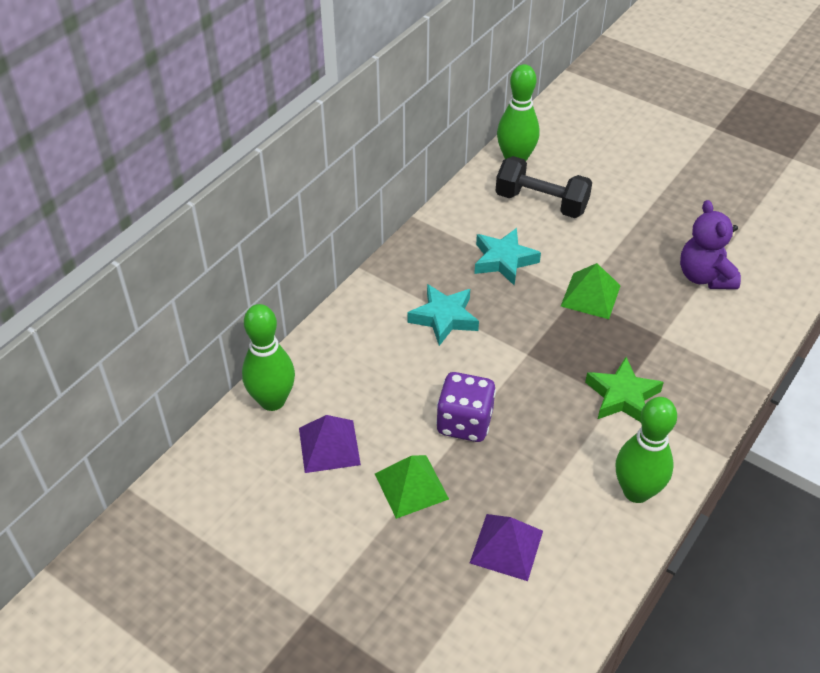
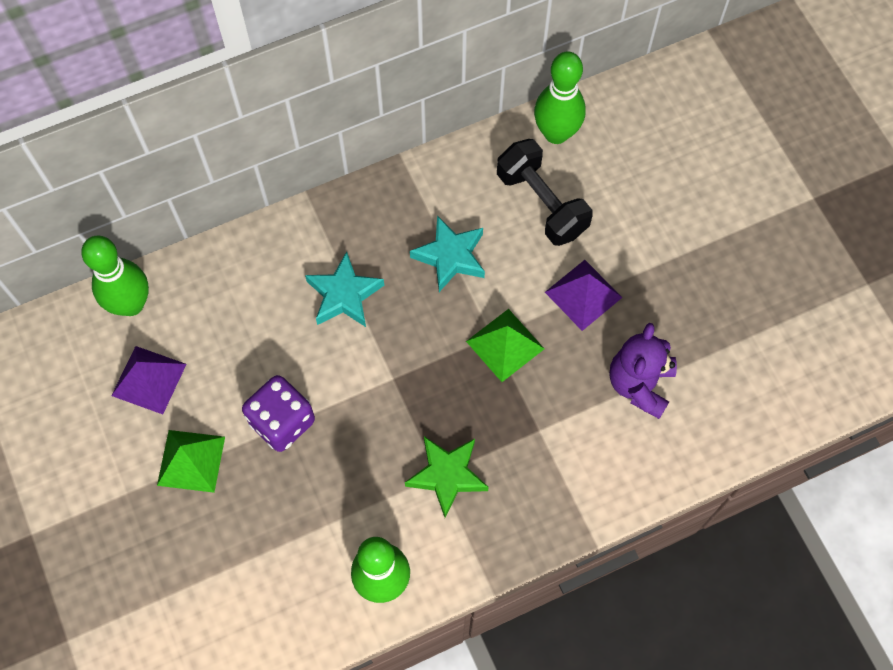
camera: 30 degrees right, 20 degrees up
(506, 546) = (229, 567): purple pyramid -> purple pyramid (583, 294)

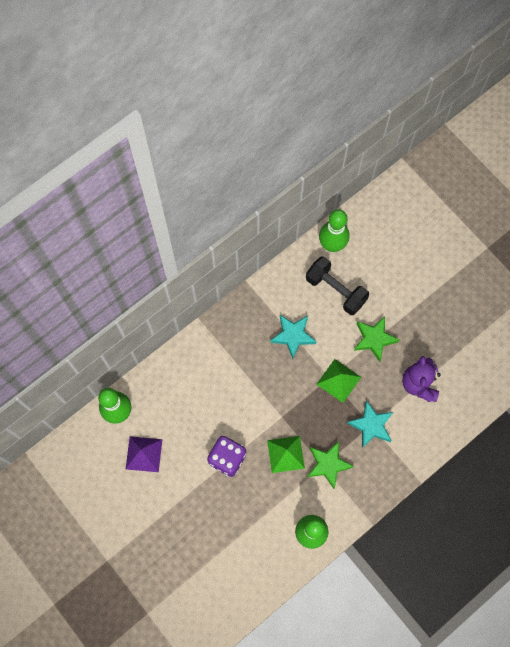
camera: 15 degrees left, 5 degrees up
(191, 460) = (183, 494): green pyramid -> green pyramid (285, 454)
(344, 295) = (239, 375): turquoise star -> turquoise star (371, 425)
(583, 294) = (374, 339): purple pyramid -> green star

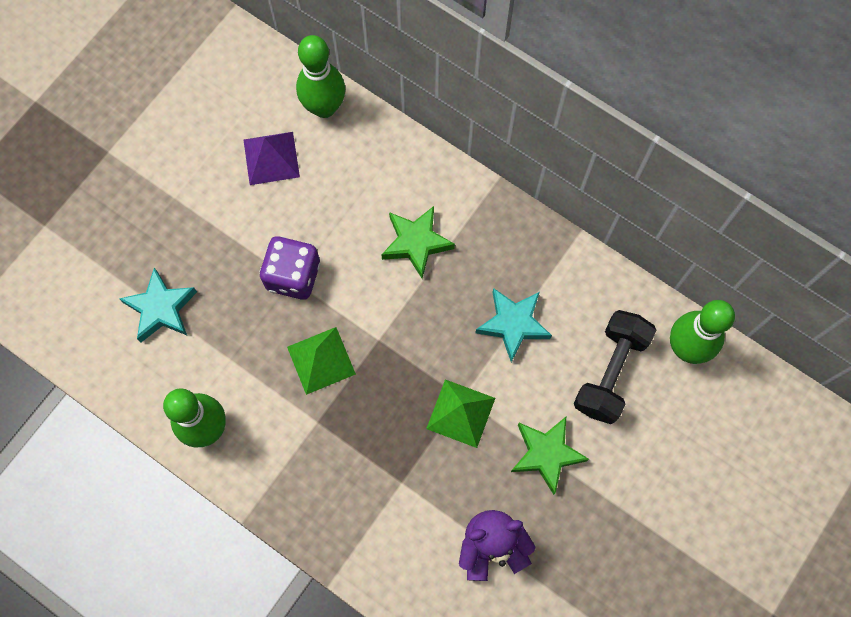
camera: 75 degrees right, 0 degrees up
(328, 464) = (320, 429): green star -> green star (416, 243)
(371, 425) = (400, 483): turquoise star -> turquoise star (161, 309)

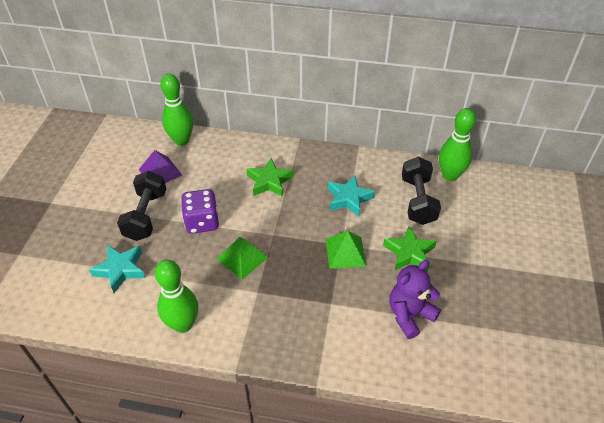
camera: 25 degrees left, 25 degrees down
(223, 231) = (146, 216): none -> black dumbbell

